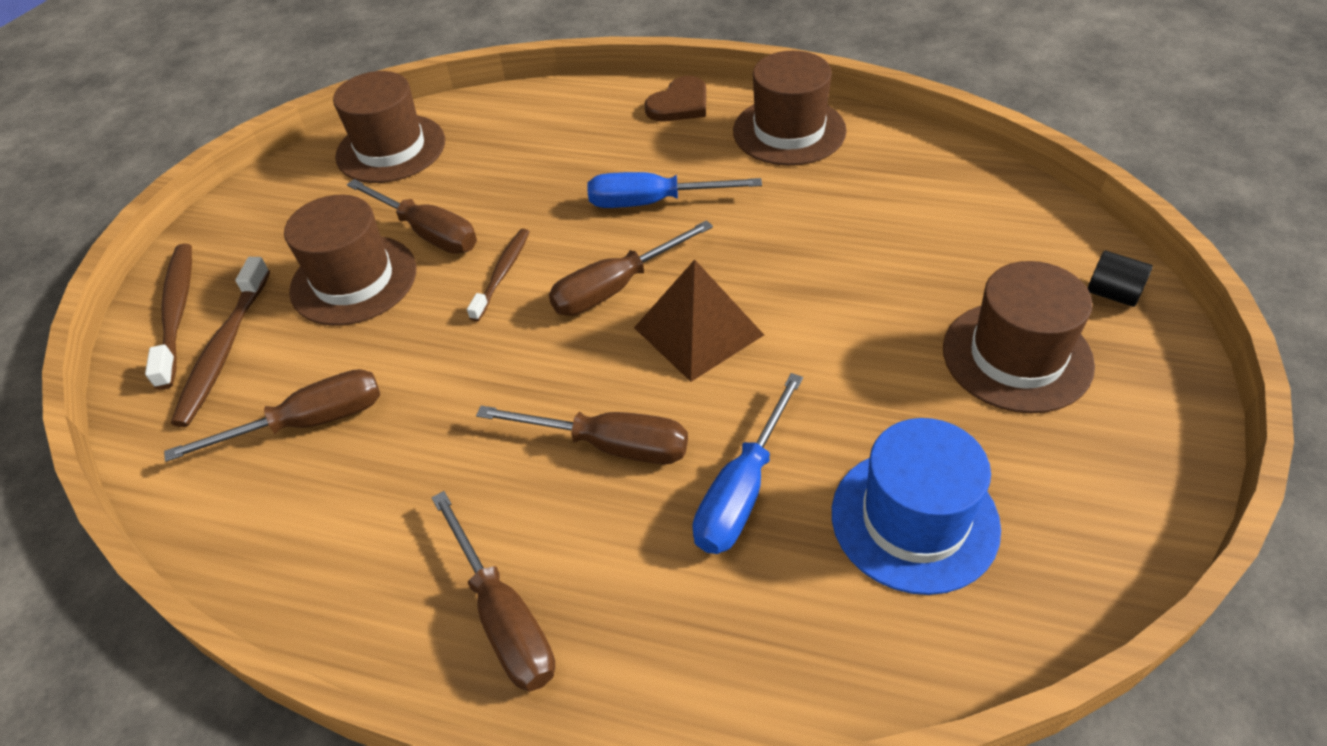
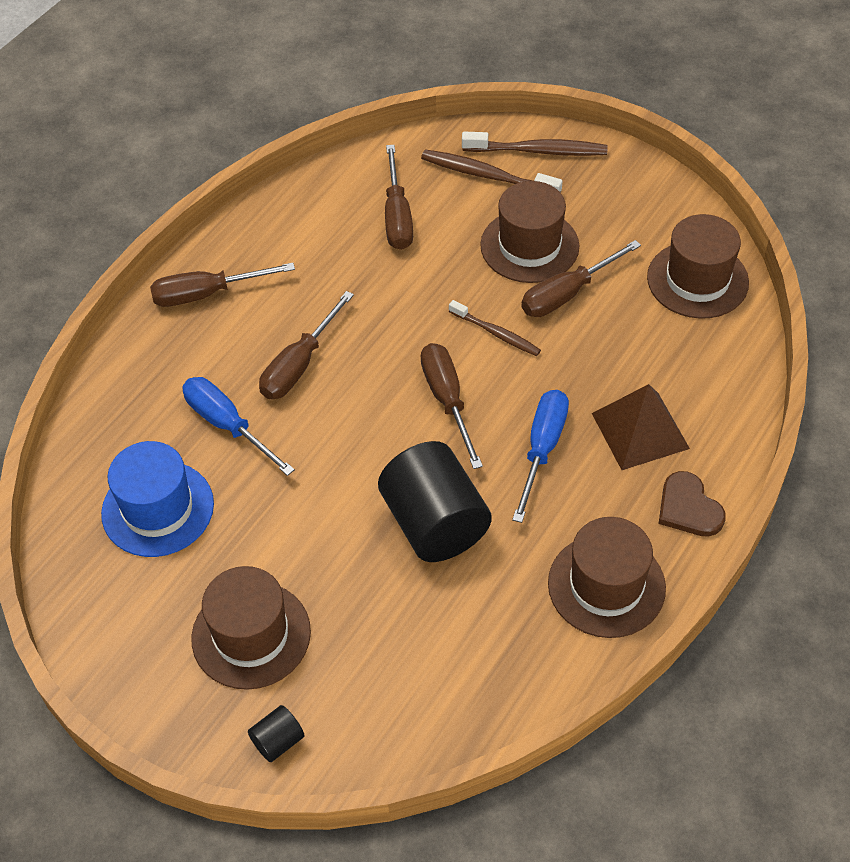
camera: 105 degrees right, 5 degrees up
(698, 331) = (377, 440): brown pyramid -> brown pyramid (640, 430)
(785, 253) = (434, 523): none -> black cylinder

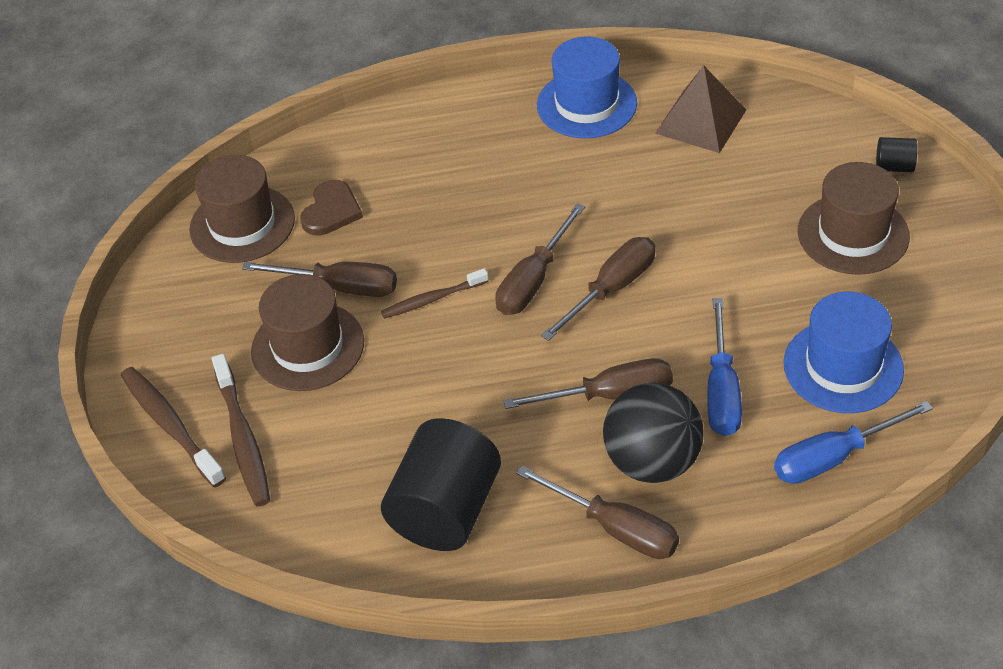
camera: 130 degrees left, 5 degrees down
(225, 346) = (652, 461): none -> black ball
(397, 216) = (365, 464): brown screwdriver -> brown screwdriver (611, 289)
(434, 523) = (648, 210): black cylinder -> black cylinder (445, 510)
(496, 333) = (432, 299): brown toothbrush -> brown toothbrush turned 105 degrees counterclockwise
(542, 449) = (515, 201): blue screwdriver -> blue screwdriver (834, 457)
(606, 585) = (586, 104): brown hat -> blue hat
(640, 430) = (437, 165): brown pyramid -> brown pyramid (700, 121)
(688, 508) = (477, 105): brown heart -> brown heart (331, 211)

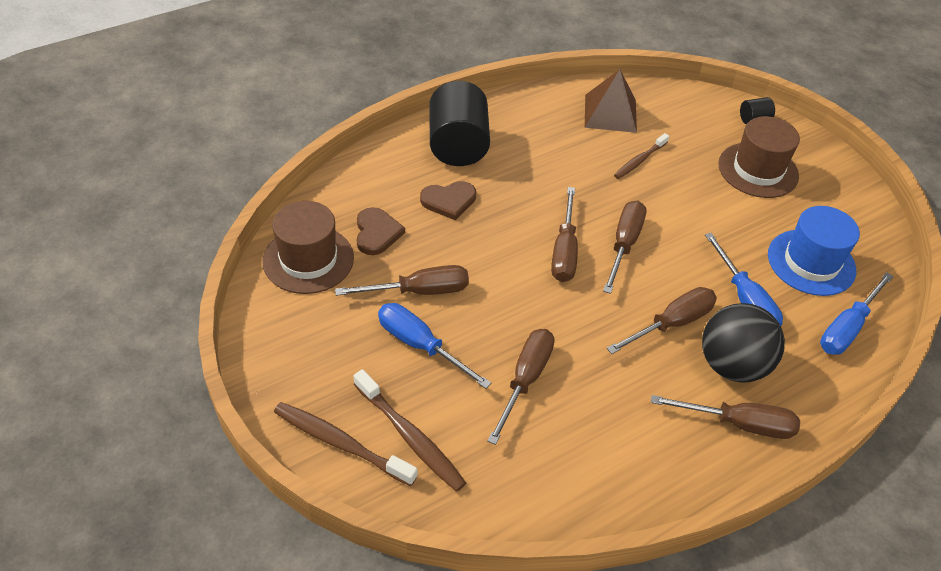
camera: 30 degrees left, 0 degrees up
(307, 346) = (420, 345): brown hat -> blue screwdriver
(399, 413) = (525, 380): none -> brown screwdriver
(432, 299) = (497, 284): brown toothbrush -> brown toothbrush (639, 161)
(433, 191) = (449, 201): none -> brown heart
(445, 510) = (607, 448): black cylinder -> black cylinder (458, 146)
(586, 104) = (524, 116): blue hat -> none

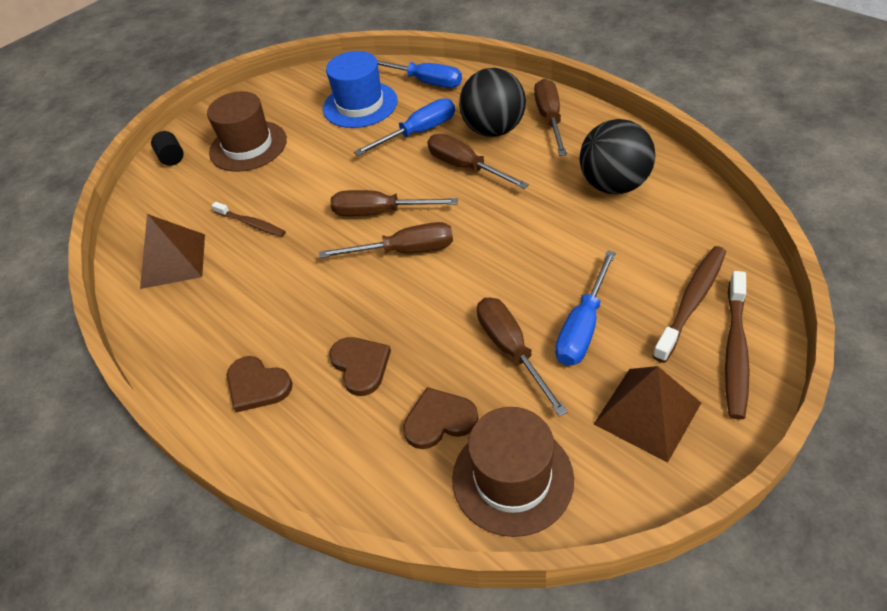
camera: 95 degrees left, 0 degrees up
(315, 355) = (647, 413): none -> brown pyramid
(458, 146) = (257, 385): black cylinder -> brown heart
(525, 380) = (579, 241): brown screwdriver -> none
(599, 441) = (614, 185): none -> black ball

